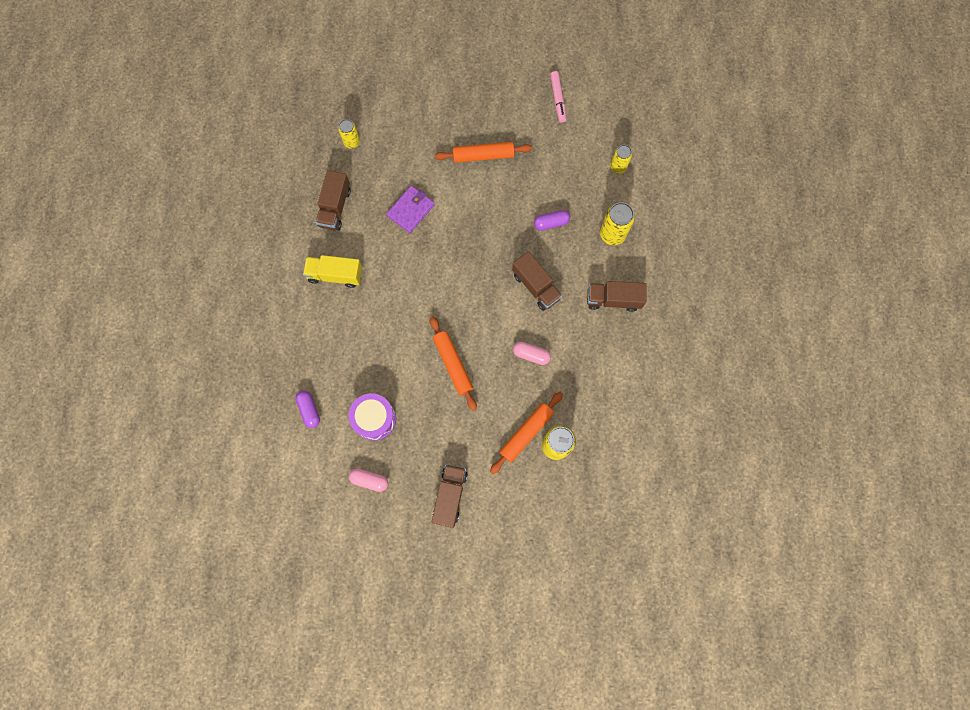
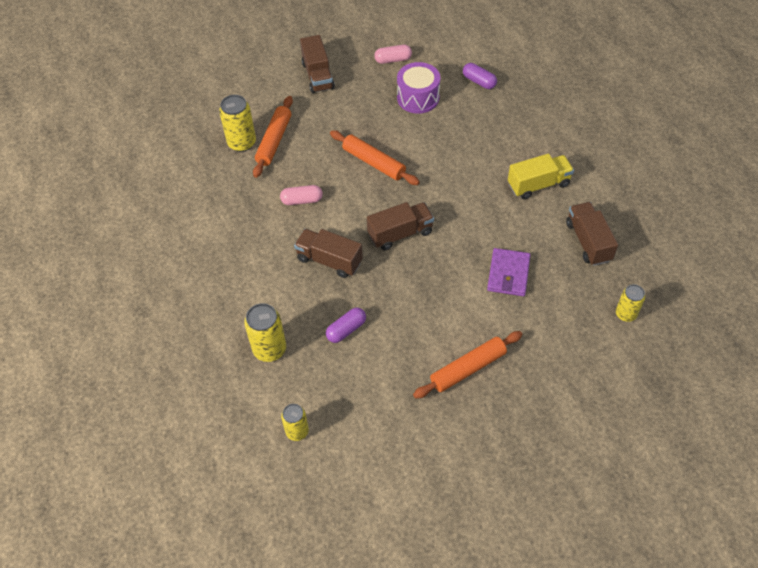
camera: 155 degrees right, 20 degrees down
(558, 99) = (418, 485): pink marker -> none
(613, 299) = (239, 283): brown truck -> brown truck (400, 233)

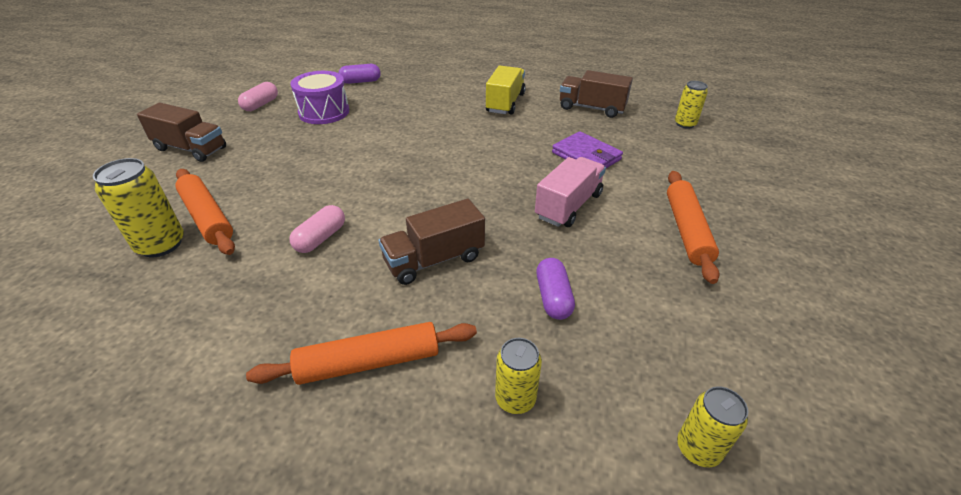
camera: 55 degrees left, 15 degrees down
(269, 349) = (515, 399): yellow can -> yellow can, size x0.65
(374, 163) = (352, 167): orange rolling pin -> orange rolling pin (369, 362)
(400, 233) = (463, 192): brown truck -> none
(437, 294) = (568, 206): none -> pink truck

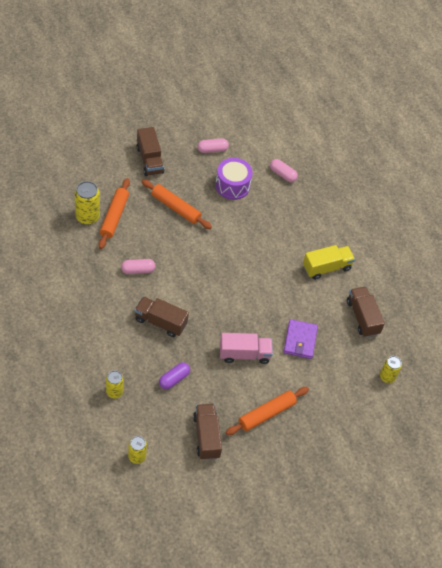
camera: 45 degrees right, 15 degrees up
(360, 81) = (282, 174): purple capsule -> pink capsule
(369, 362) = (93, 336): orange rolling pin -> orange rolling pin (175, 208)
(697, 314) = (206, 436): none -> brown truck

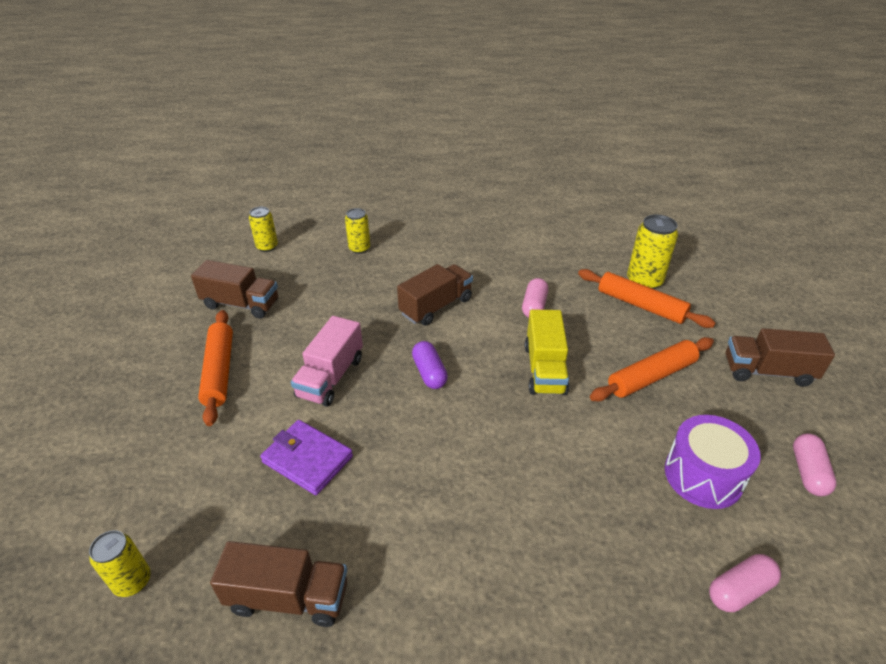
camera: 120 degrees right, 15 degrees down
(174, 379) = (342, 297): purple capsule -> purple capsule (429, 373)
(326, 267) = (444, 576): yellow truck -> yellow truck (544, 369)

